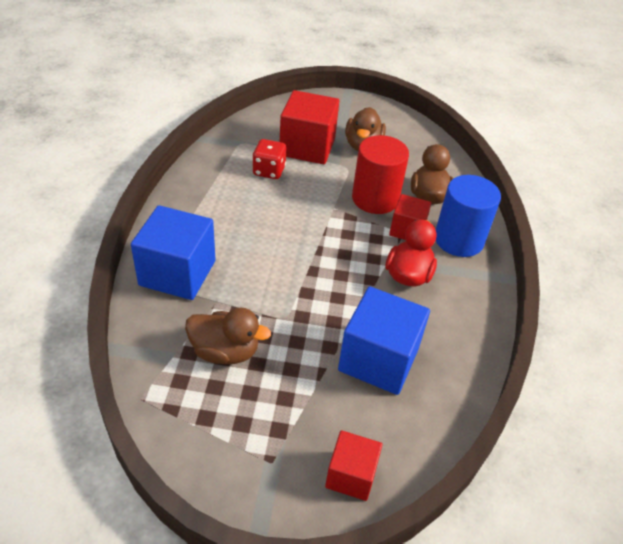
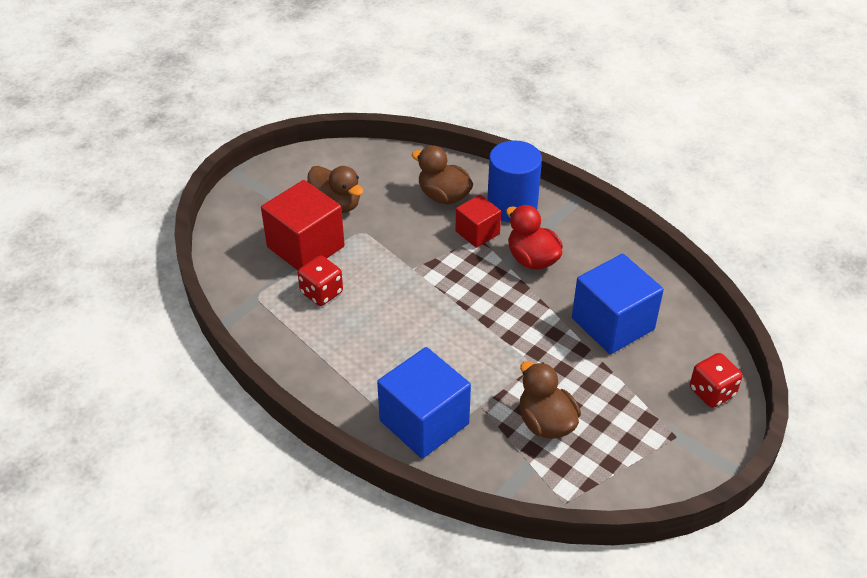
camera: 55 degrees left, 0 degrees up
(225, 351) = (546, 422): brown duck -> brown duck turned 75 degrees counterclockwise
(351, 475) = (712, 392): red cube -> red dice
(375, 199) = (421, 234): red cylinder -> none

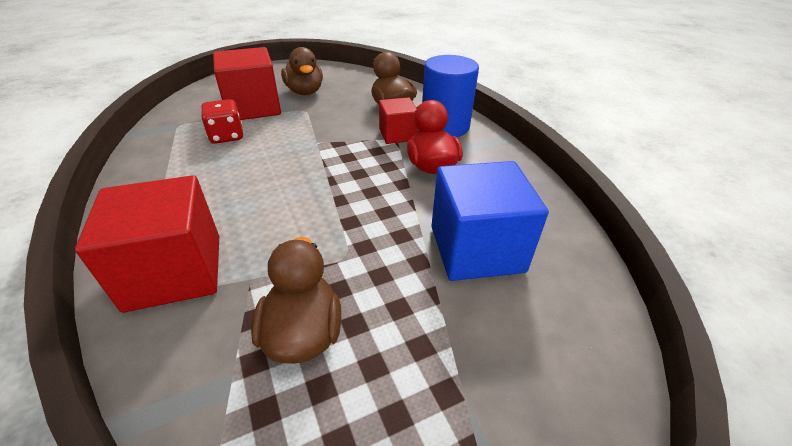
camera: 25 degrees right, 5 degrees down
(424, 422) = (175, 272): blue cube -> red cube
(712, 392) = (574, 394): red dice -> none

